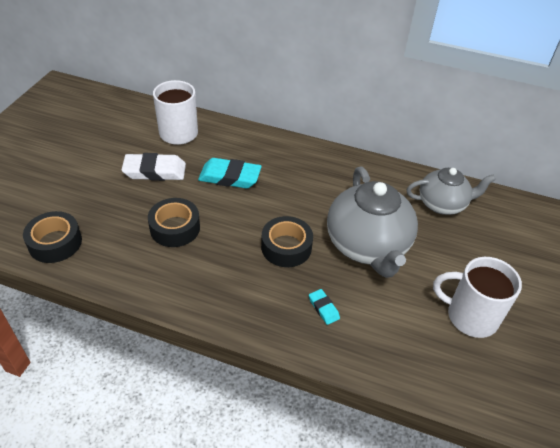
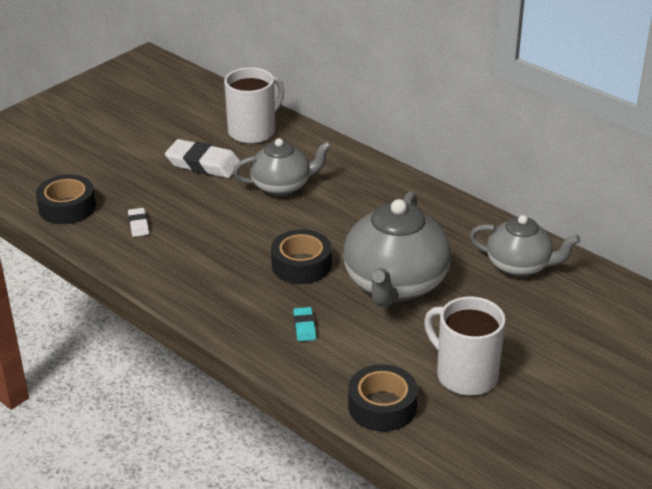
camera: 25 degrees right, 10 degrees down
(129, 244) = (138, 225): none -> white eraser
(175, 228) = (193, 221): black tape -> black tape (382, 406)
(230, 177) = (282, 186): turquoise eraser -> grey teapot

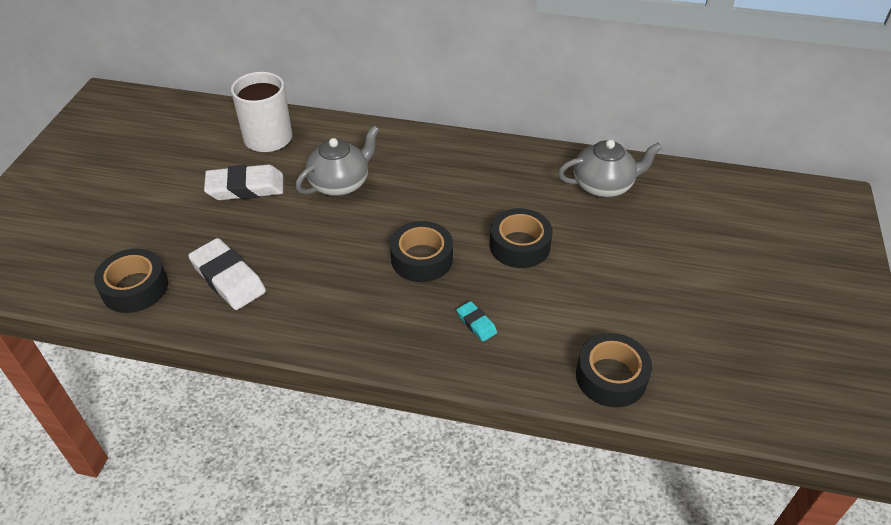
camera: 30 degrees left, 10 degrees up
(138, 225) = (228, 278): white eraser -> white eraser, size x2.00
(395, 285) = (519, 245): grey teapot -> black tape
(465, 375) = (650, 311): white mug -> none

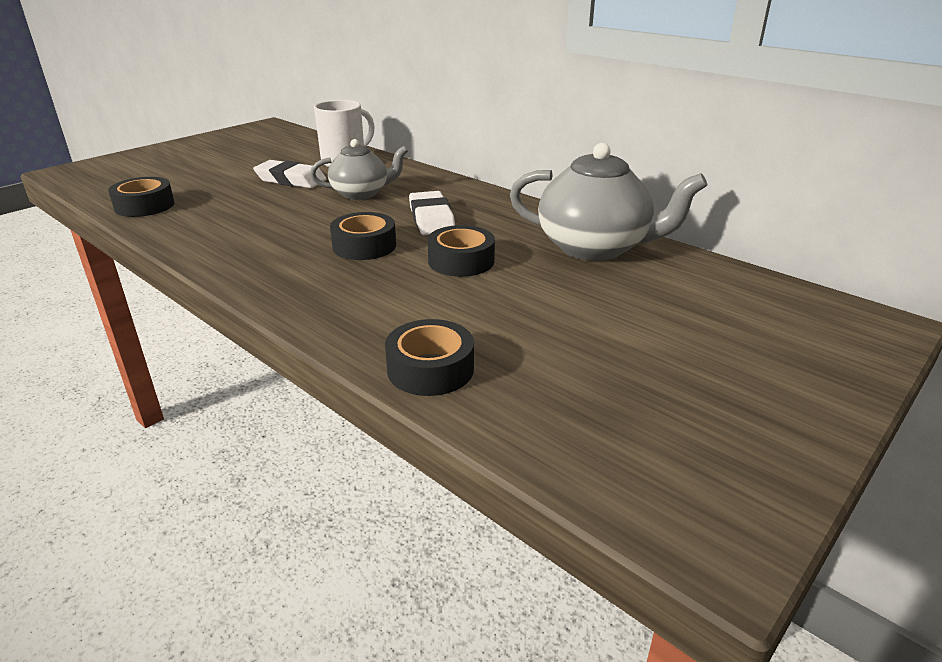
camera: 30 degrees right, 15 degrees down
(228, 278) = (208, 217): white eraser -> white eraser (431, 219)
(476, 323) = (354, 294): turquoise eraser -> none
(603, 186) = (595, 248): grey teapot -> grey teapot, size x1.60

